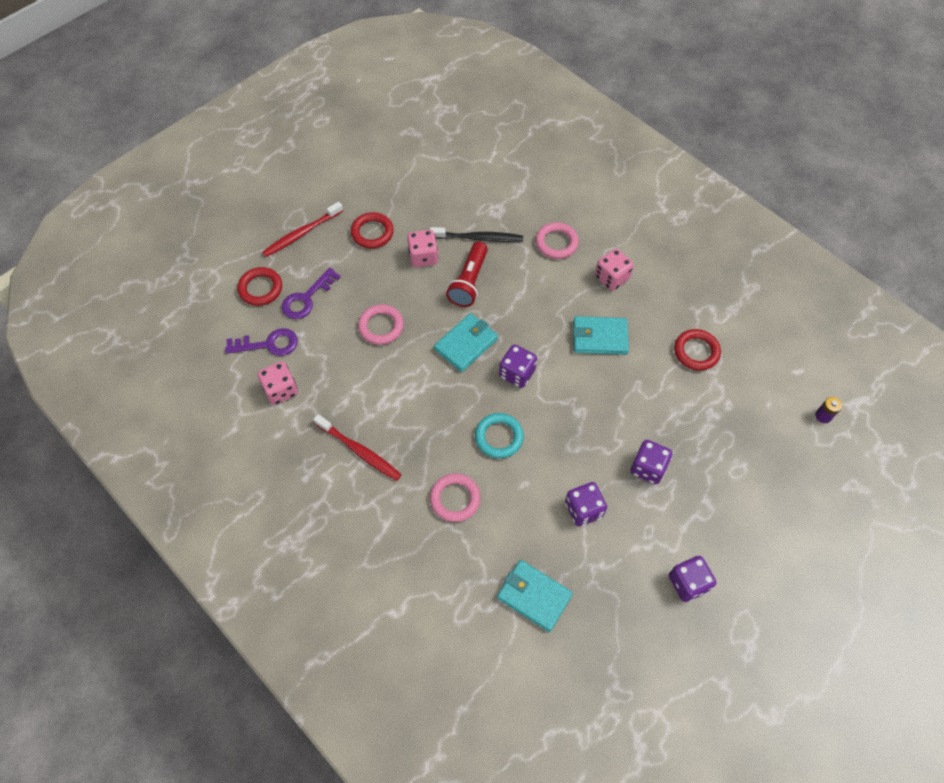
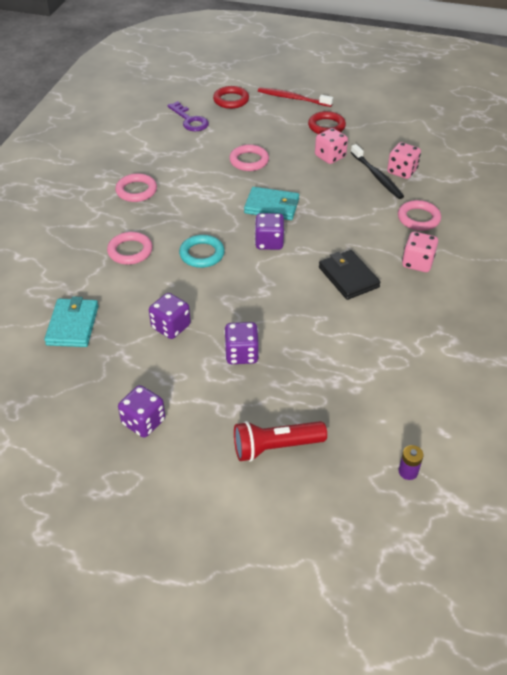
camera: 60 degrees right, 15 degrees down
(281, 390) = (158, 139): pink dice -> pink dice (402, 171)
(306, 298) = (241, 121): purple key -> none
(359, 451) = (136, 191): red toothbrush -> pink ring
(469, 282) = (330, 187): red flashlight -> red flashlight (275, 447)
(600, 337) = (348, 277): turquoise wallet -> black wallet
(696, 351) = (393, 345): red ring -> none

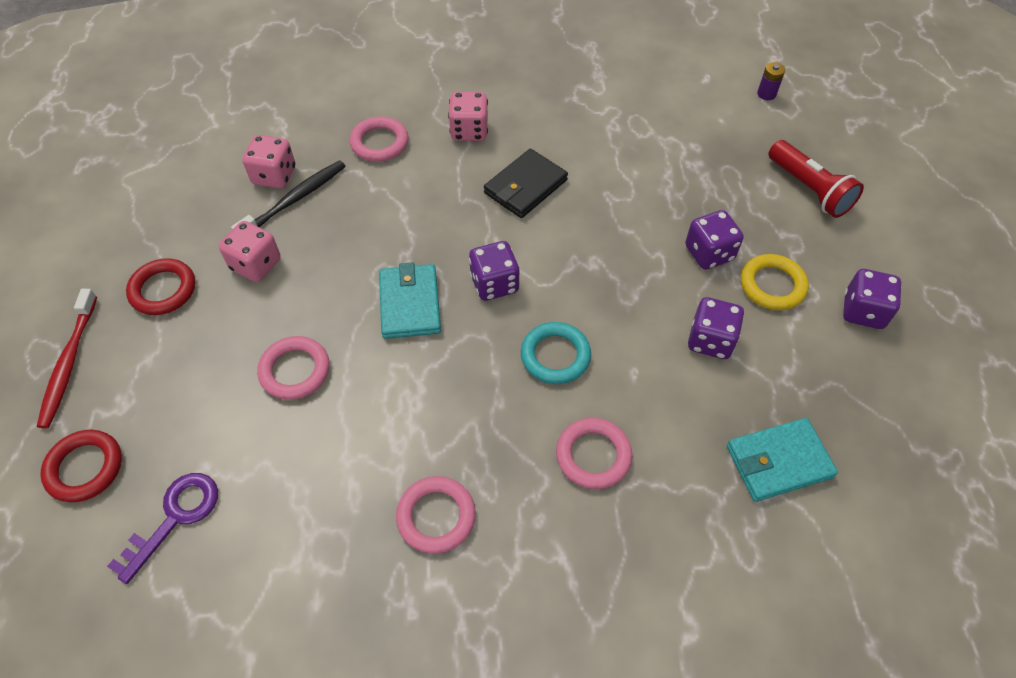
camera: 110 degrees left, 10 degrees up
(195, 378) = (772, 285): none -> yellow ring

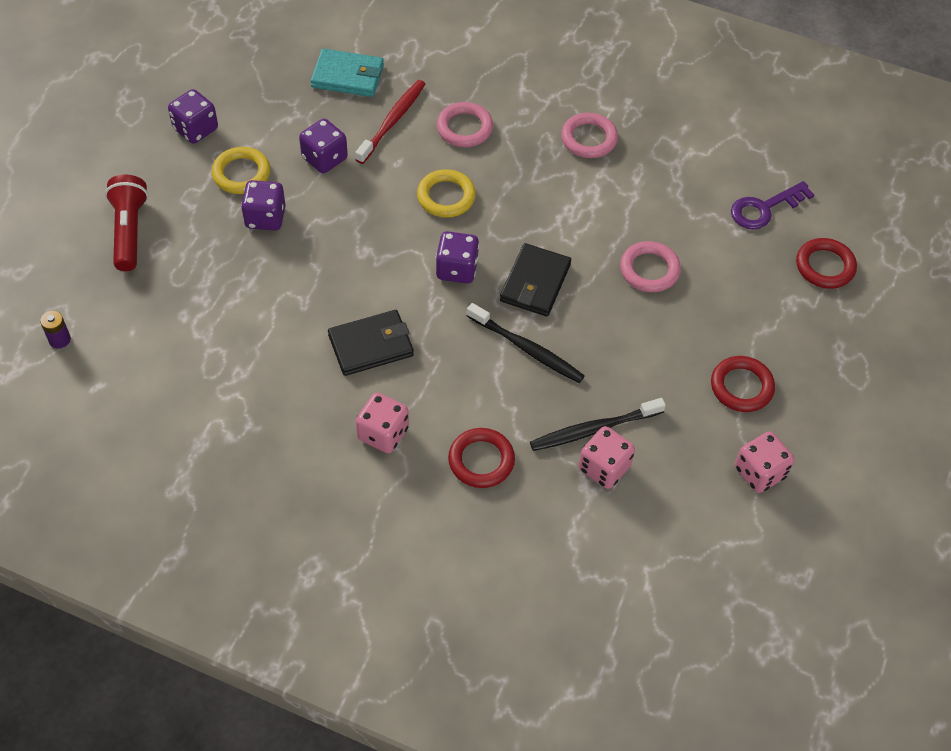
camera: 155 degrees left, 0 degrees up
(69, 364) = (832, 353): red toothbrush -> red toothbrush (393, 121)
(256, 264) = (652, 376): pink dice -> pink dice (759, 472)
(379, 143) = (481, 460): pink ring -> red ring
(385, 240) = (527, 349): none -> black toothbrush
(410, 304) = (535, 283): turquoise wallet -> black wallet
(555, 356) = (446, 197): turquoise ring -> yellow ring

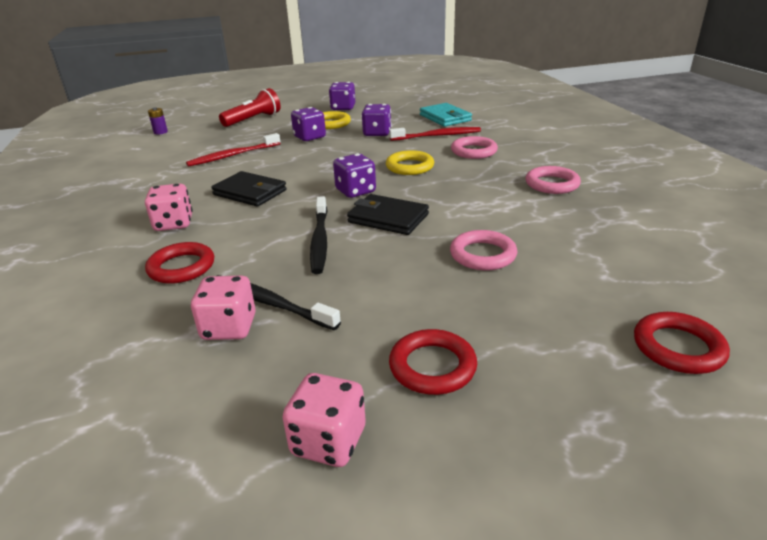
camera: 55 degrees right, 25 degrees down
(243, 310) = (233, 155): none -> red toothbrush
(535, 283) = (388, 218): black wallet -> black wallet turned 45 degrees clockwise
(764, 208) = (660, 278): purple key -> none

